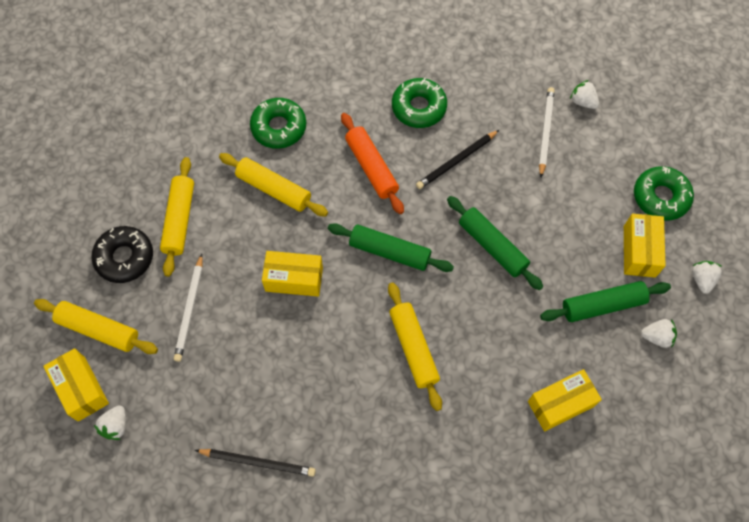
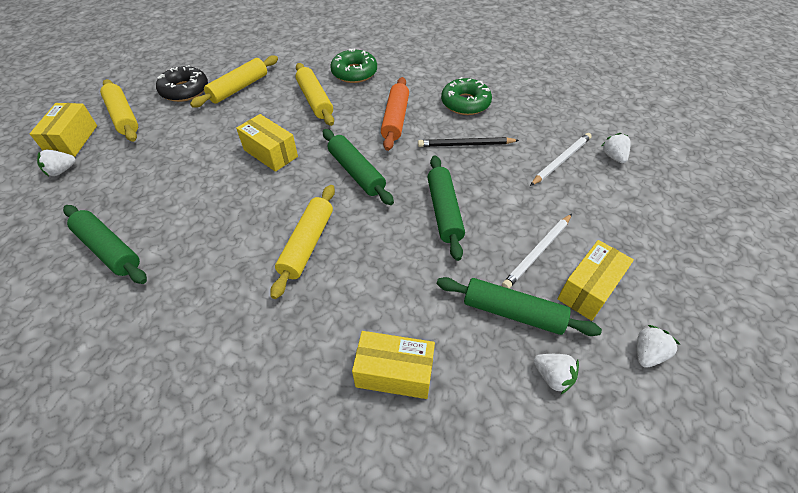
camera: 35 degrees right, 15 degrees down
(190, 309) = (186, 134): white pencil -> white pencil (537, 252)
(258, 462) = (109, 249): black pencil -> green rolling pin
(660, 197) = (645, 258): green donut -> none

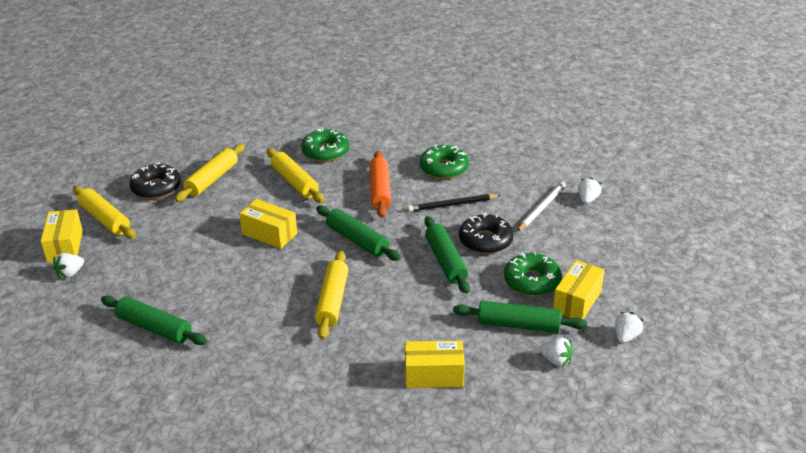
camera: 10 degrees left, 15 degrees down
(493, 192) = (485, 240): none -> black donut
(537, 252) = (532, 281): white pencil -> green donut
(613, 157) = (587, 199): white strawberry -> white strawberry turned 45 degrees clockwise

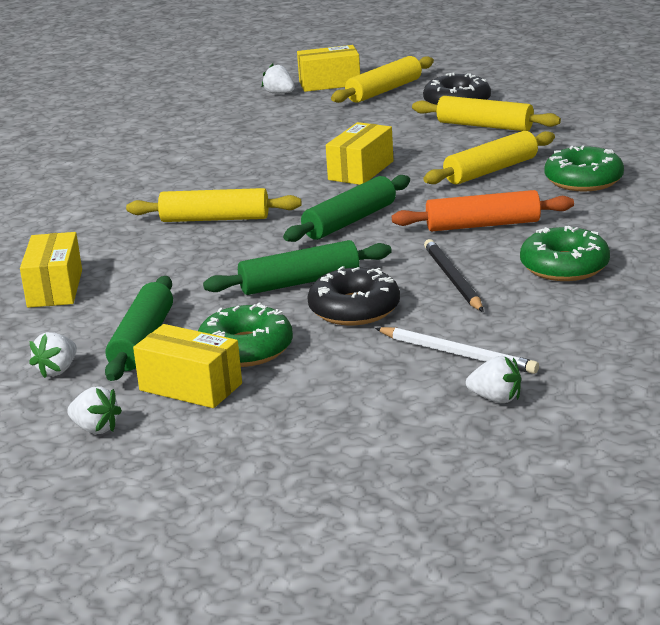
camera: 90 degrees right, 10 degrees down
(154, 328) = (180, 140): green rolling pin -> none

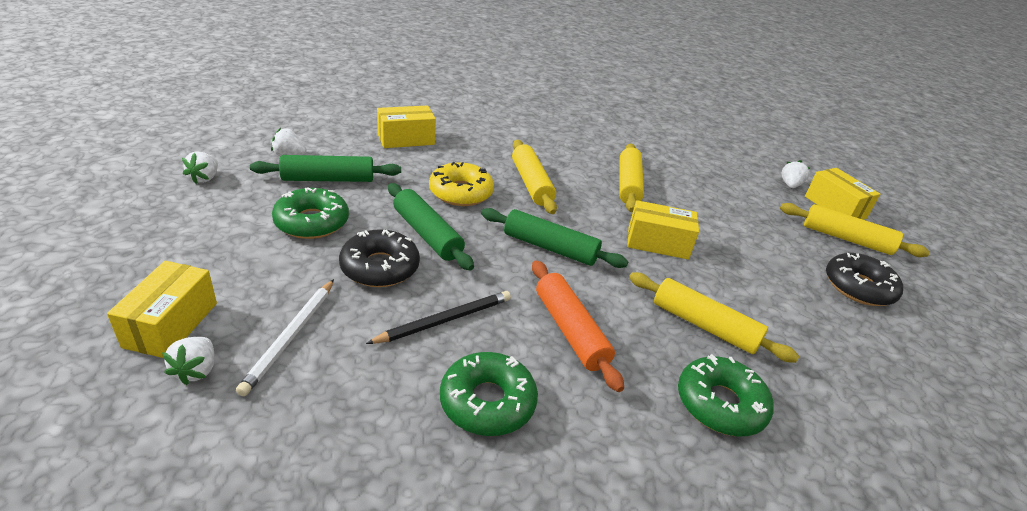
camera: 65 degrees right, 10 degrees up
(190, 387) = (255, 206): yellow box -> yellow box (171, 324)
(216, 259) = (461, 192): none -> yellow donut
(485, 126) = (814, 312): yellow rolling pin -> yellow rolling pin (628, 184)

